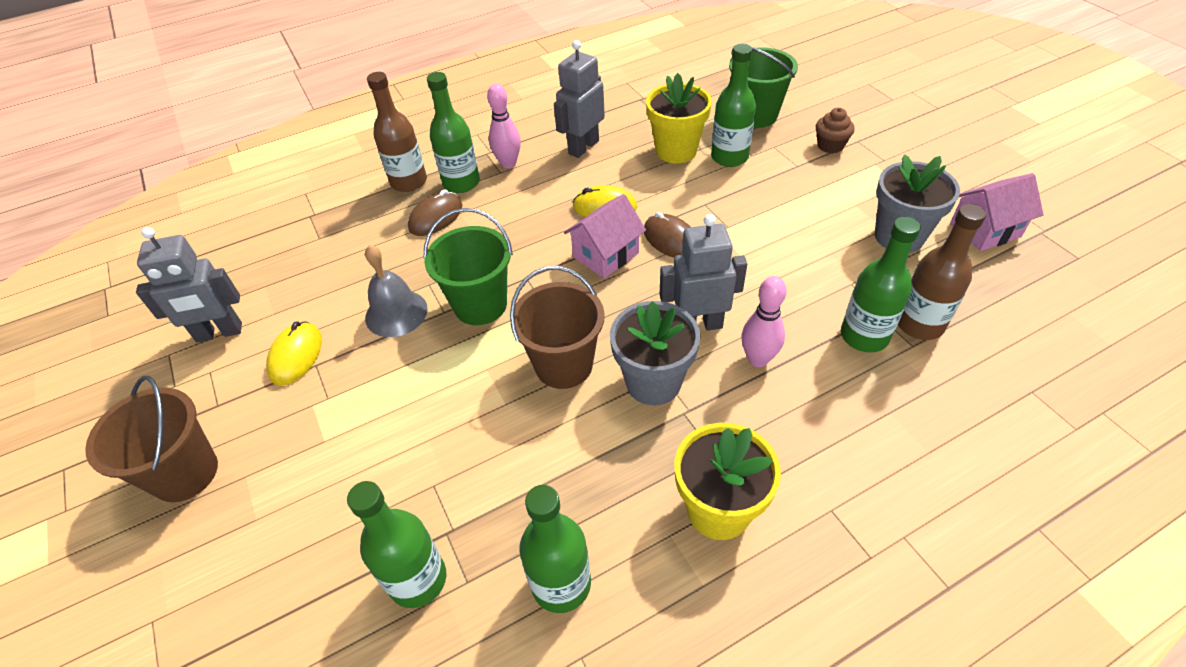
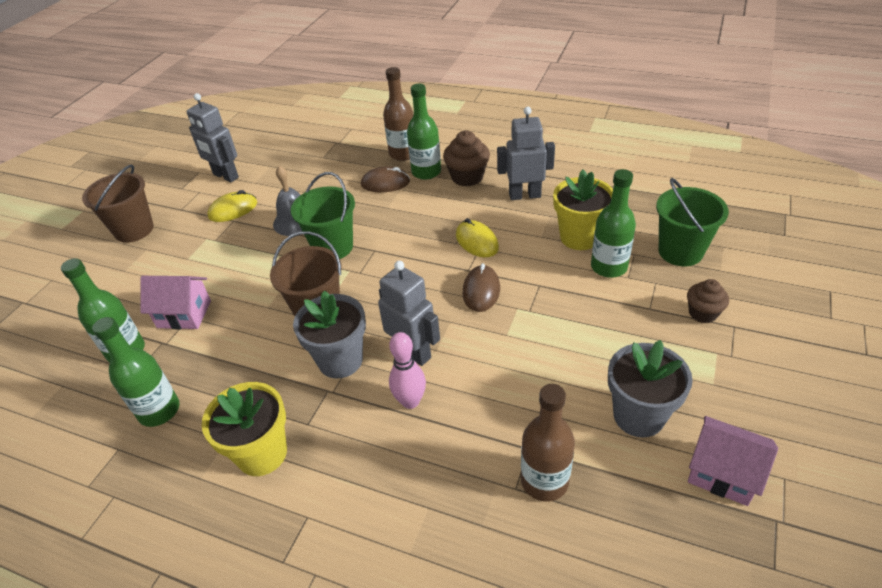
camera: 50 degrees right, 5 degrees down
(508, 163) = (467, 177): pink bowling pin -> brown cupcake
(606, 255) = (431, 270): pink house -> pink house (184, 314)
(864, 336) = (494, 451): green bottle -> none

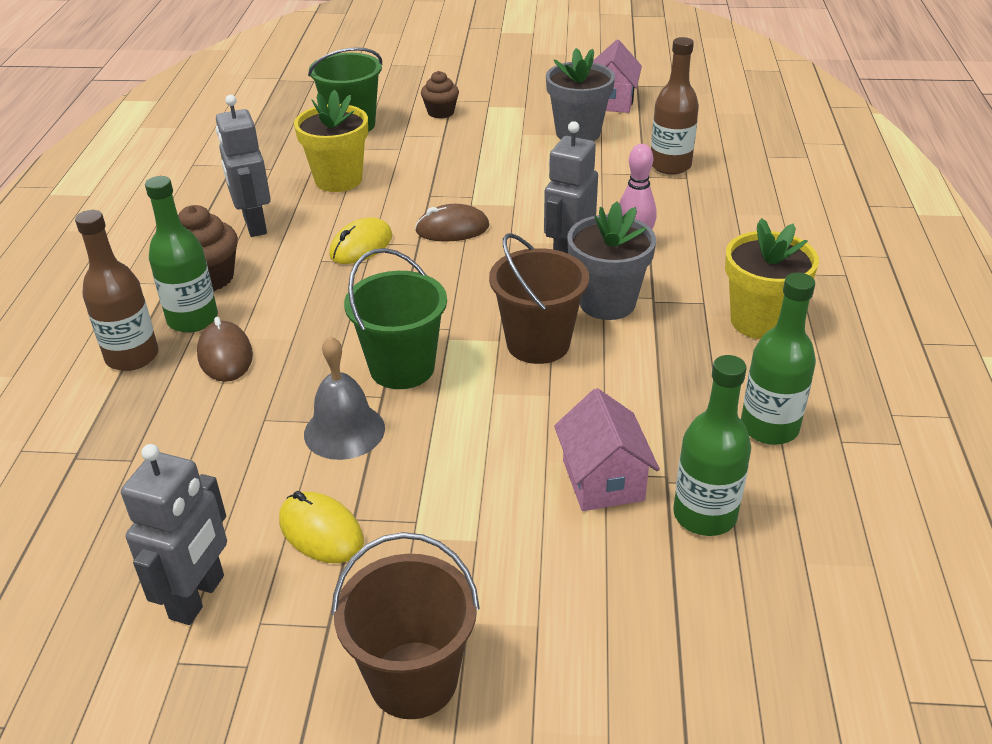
camera: 110 degrees left, 5 degrees down
(608, 267) = (387, 159): green bottle -> none

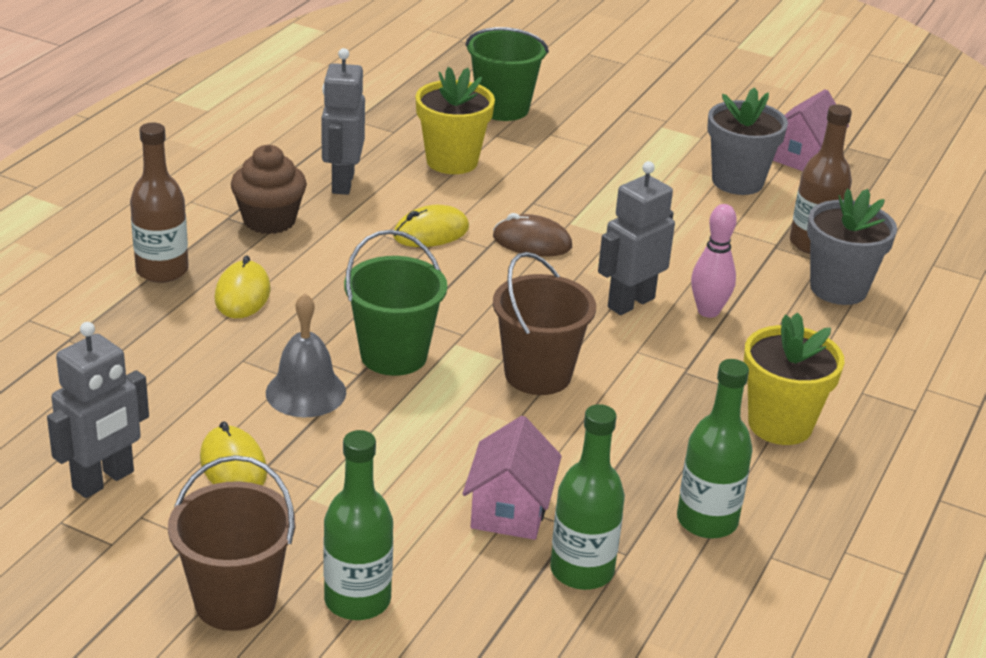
camera: 20 degrees right, 5 degrees down
(193, 319) = (233, 254): green bottle -> green bottle (357, 600)
(225, 355) = (242, 295): brown mouse -> yellow mouse
(440, 112) = (605, 119): brown cupcake -> none
(607, 303) = (635, 359): grey flower pot -> grey flower pot (838, 288)

